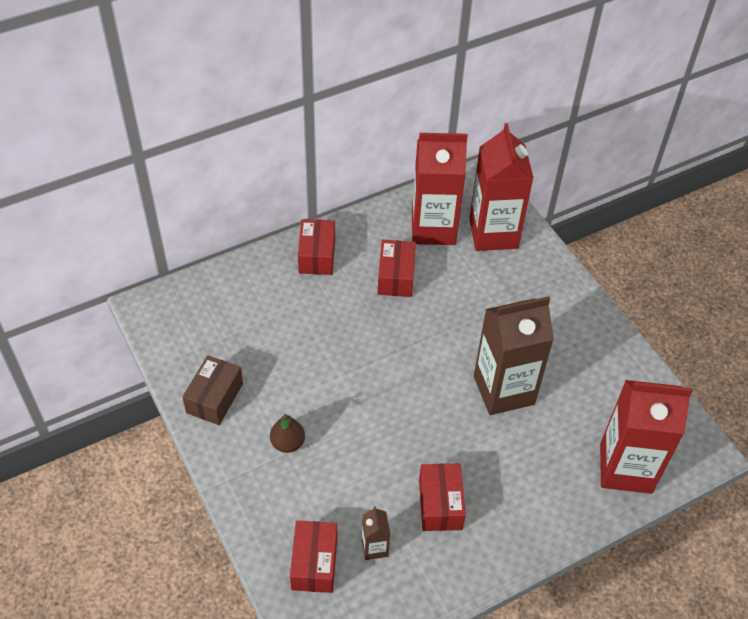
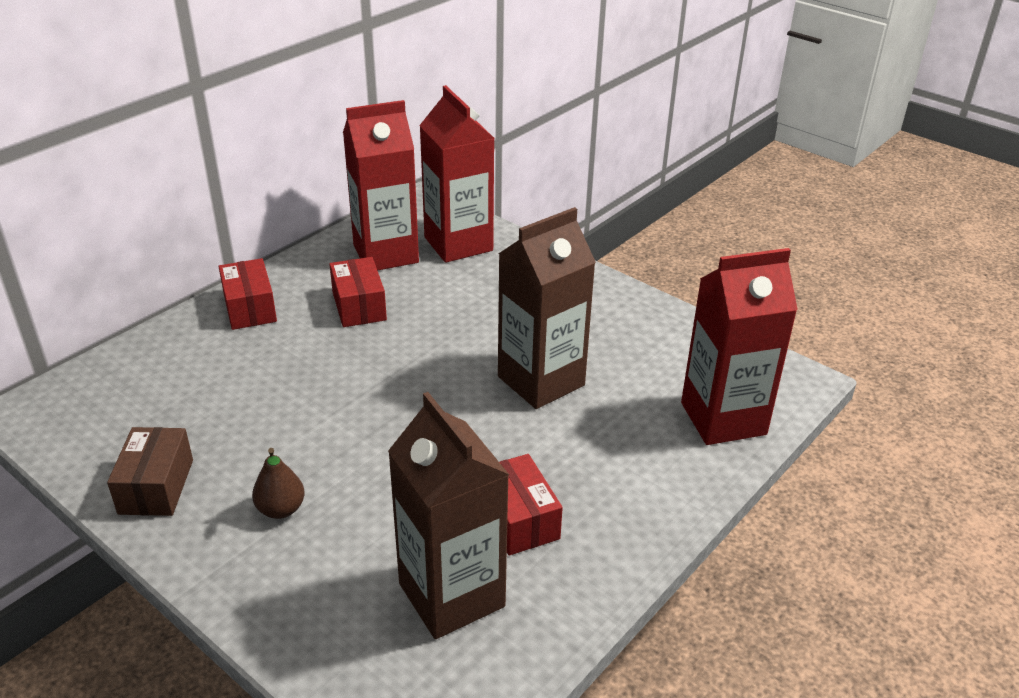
camera: 20 degrees left, 15 degrees down
(314, 563) = (373, 641): red box -> none
(374, 547) = (451, 595): brown carton -> brown carton, size x2.31

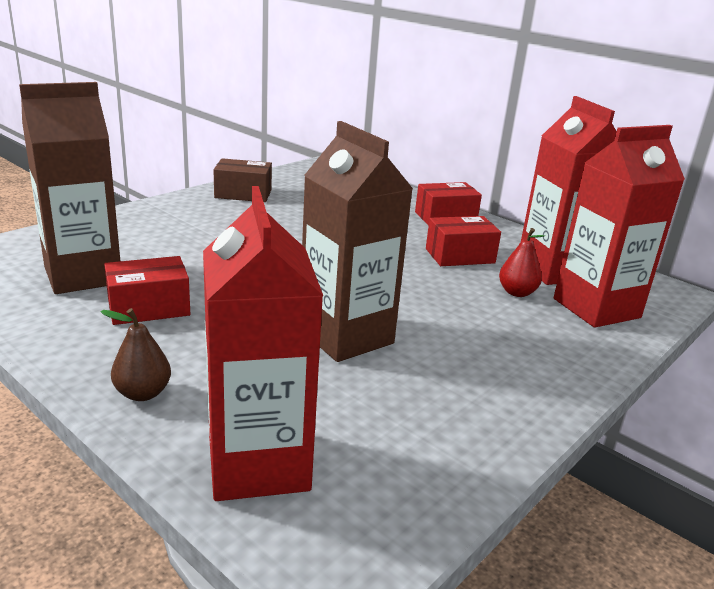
camera: 90 degrees right, 10 degrees down
(281, 509) = (205, 225): brown pear -> brown pear (142, 393)
(437, 280) = (517, 292): none -> red pear

